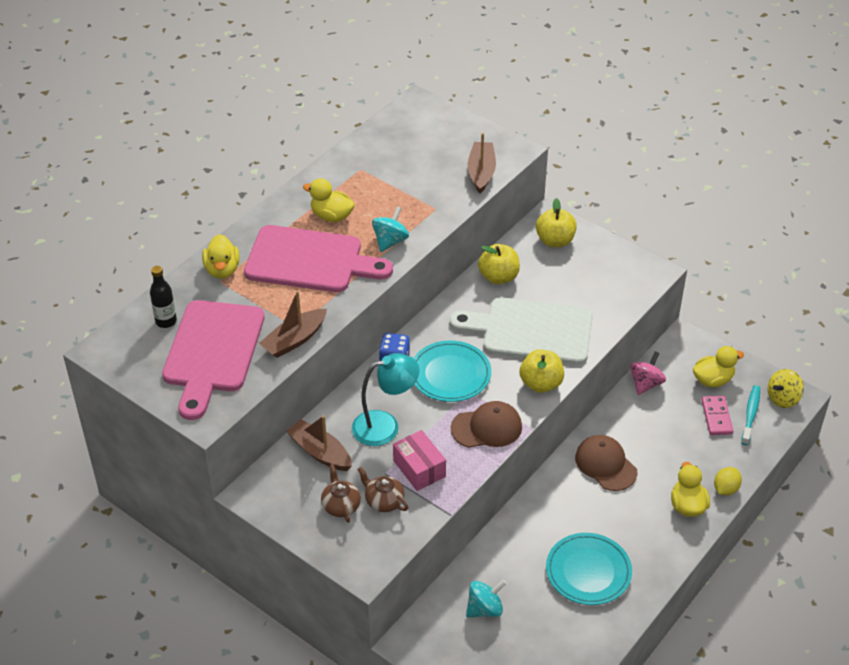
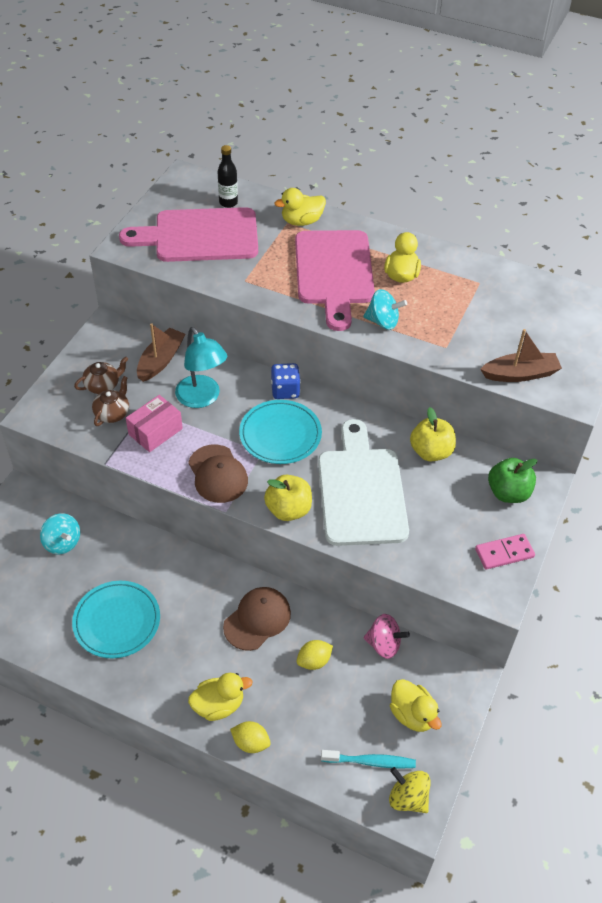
camera: 75 degrees right, 5 degrees up
(294, 340) = (228, 282): brown boat -> none
(555, 241) = (508, 493): yellow apple -> green apple
(654, 433) = (314, 661): none -> yellow lemon
(716, 417) = (356, 724): pink domino -> pink domino (504, 553)

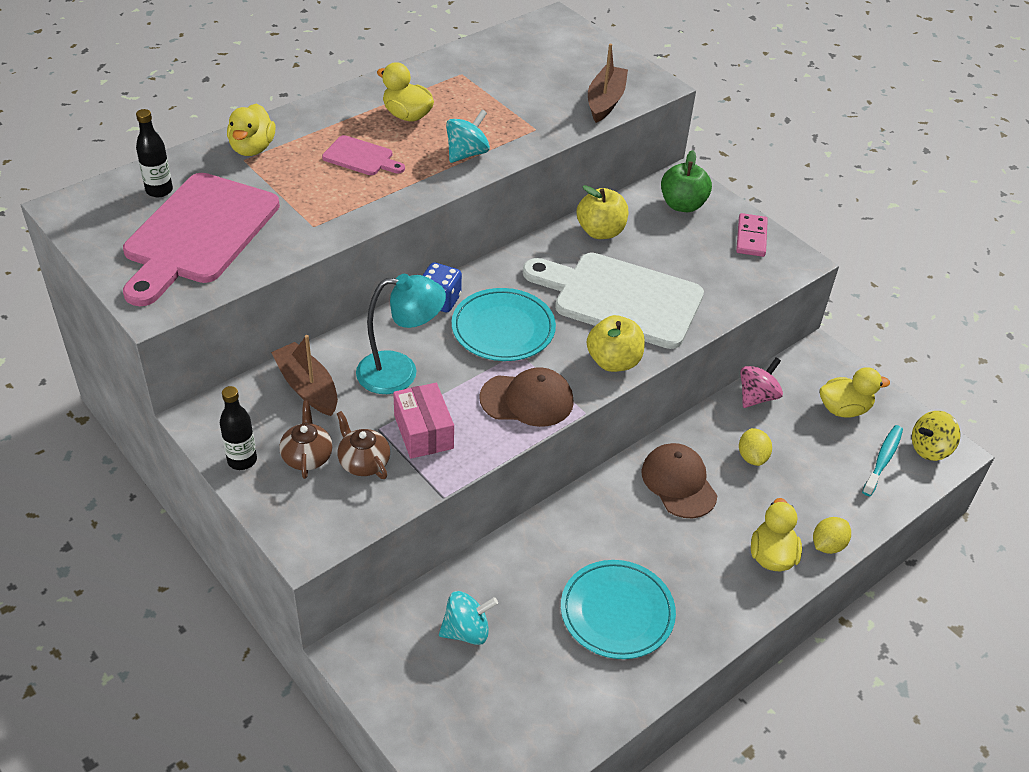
camera: 65 degrees left, 5 degrees down
(84, 358) = (242, 460): none -> black bottle
(334, 272) = (361, 157): pink cutting board -> pink cutting board, size x0.46

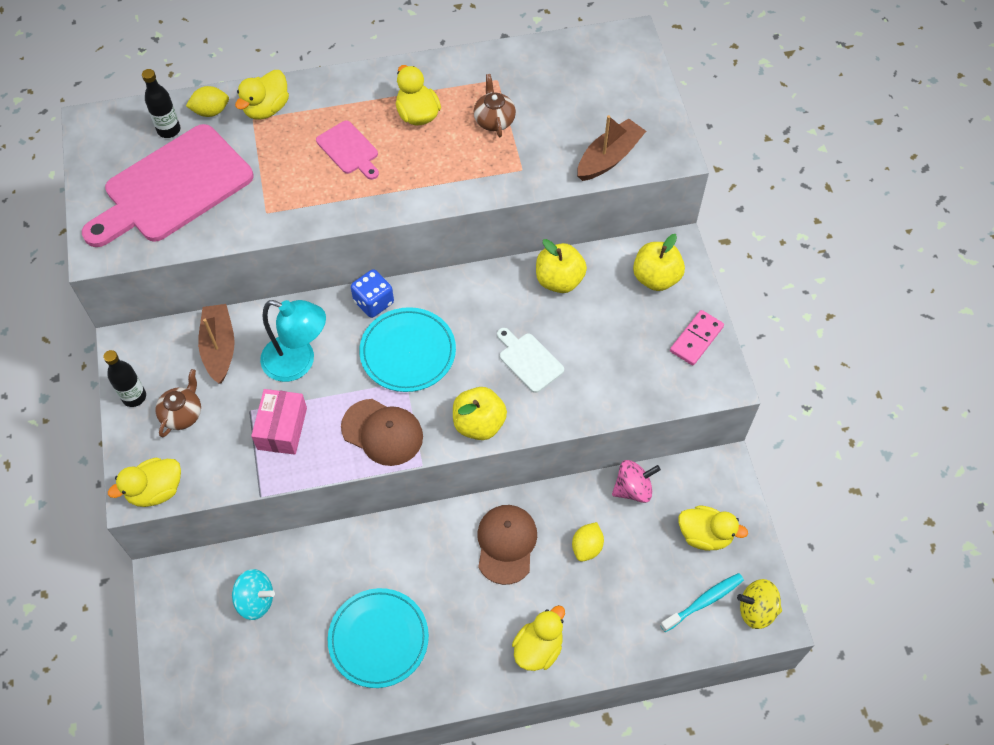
camera: 30 degrees right, 15 degrees up
(326, 534) = (156, 490): none -> yellow duck
(363, 462) = (220, 437): brown teapot -> brown teapot (494, 120)
(467, 153) = (442, 177): turquoise spinning top -> none
(621, 298) = (529, 360): white cutting board -> white cutting board, size x0.46
(682, 205) = (656, 278): green apple -> yellow apple
(827, 545) = (593, 660): yellow lemon -> yellow lemon (211, 111)

